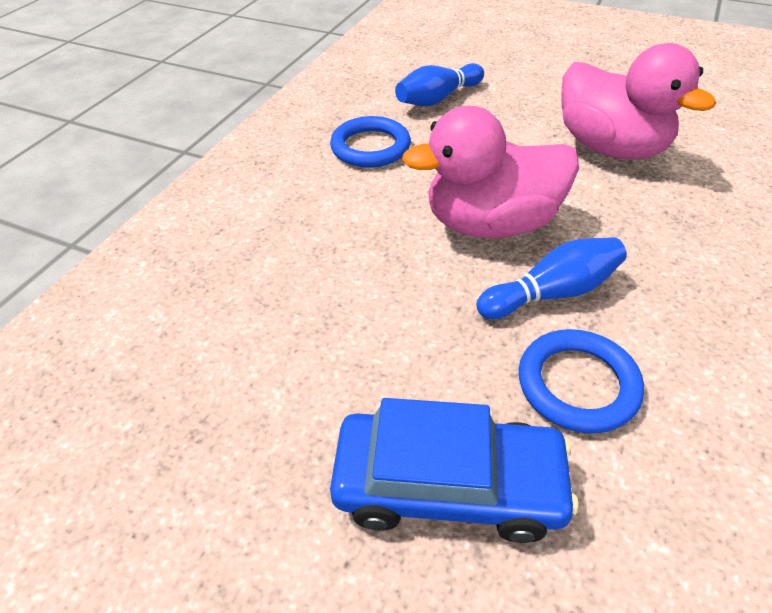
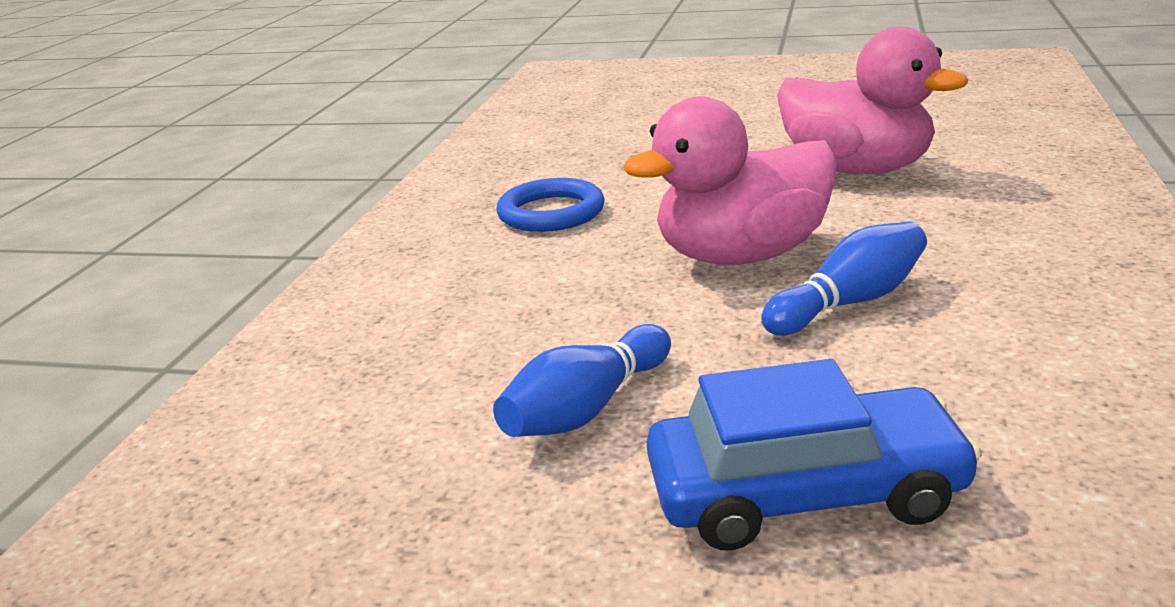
camera: 10 degrees left, 20 degrees down
(438, 98) = (619, 158): blue bowling pin -> blue bowling pin (587, 408)
(577, 384) = (921, 375): blue ring -> none

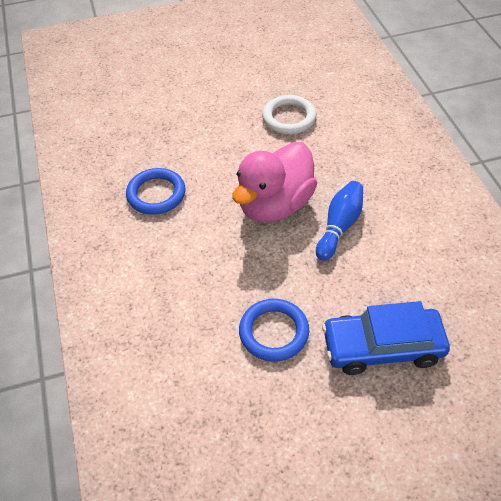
camera: 30 degrees left, 25 degrees up
(587, 408) = (274, 332): blue bowling pin -> blue ring
(805, 493) = (382, 347): blue car -> blue car turned 150 degrees counterclockwise
(857, 170) = (289, 118): pink duck -> white ring

